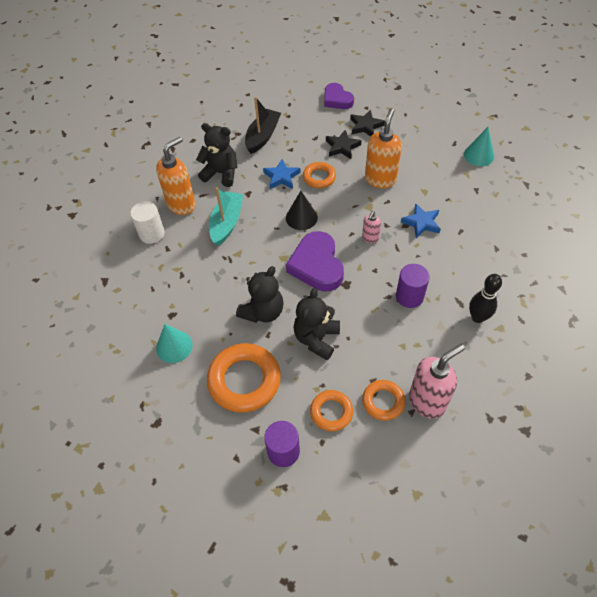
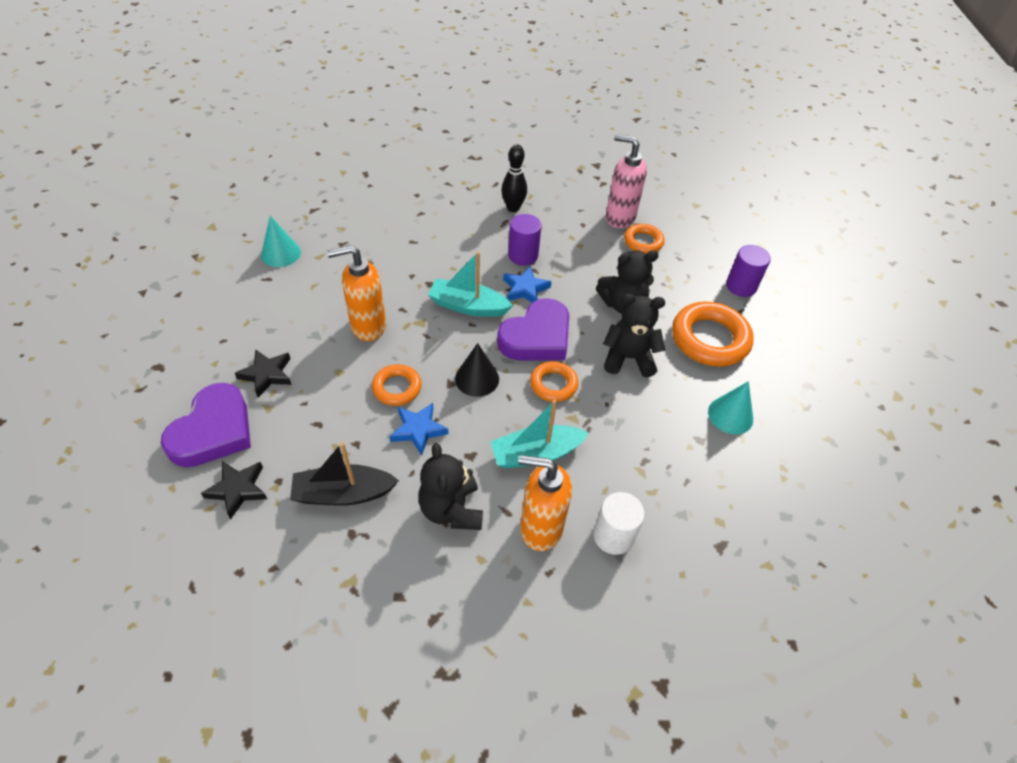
camera: 125 degrees left, 5 degrees down
(331, 412) = (681, 269): orange ring -> orange ring (553, 384)
(337, 99) = (213, 431): purple heart -> purple heart, size x1.54
(342, 147) = (323, 385): black star -> black star (238, 489)
(370, 238) = (468, 306): pink soap dispenser -> turquoise boat
(421, 223) = (419, 272): blue star -> blue star (525, 289)

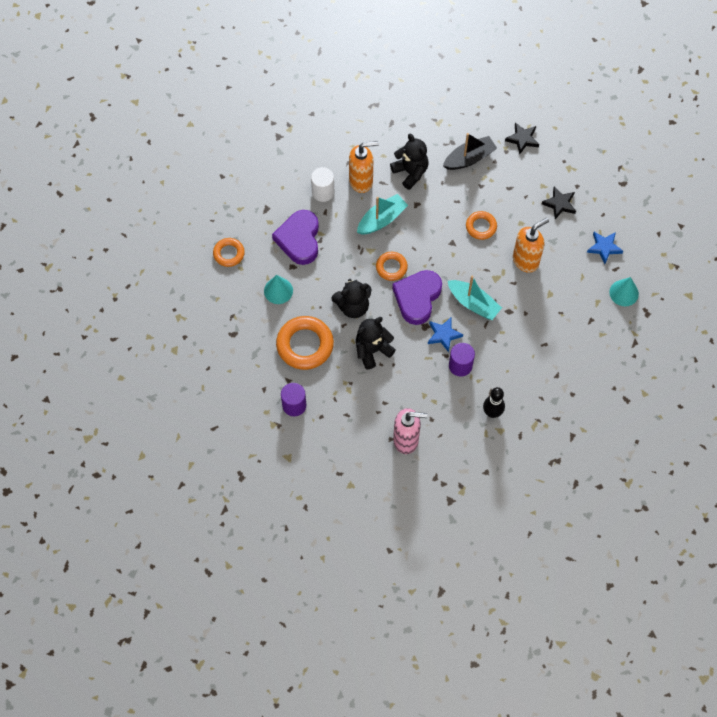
camera: 160 degrees right, 15 degrees up
(213, 431) = (560, 161): purple heart -> purple heart (299, 239)
(418, 430) = (453, 207): blue star -> blue star (604, 248)
(468, 306) = (473, 303): turquoise boat -> turquoise boat turned 45 degrees clockwise
(477, 378) = (438, 252): black cone -> none
(643, 242) = (379, 420): orange ring -> orange ring (229, 254)

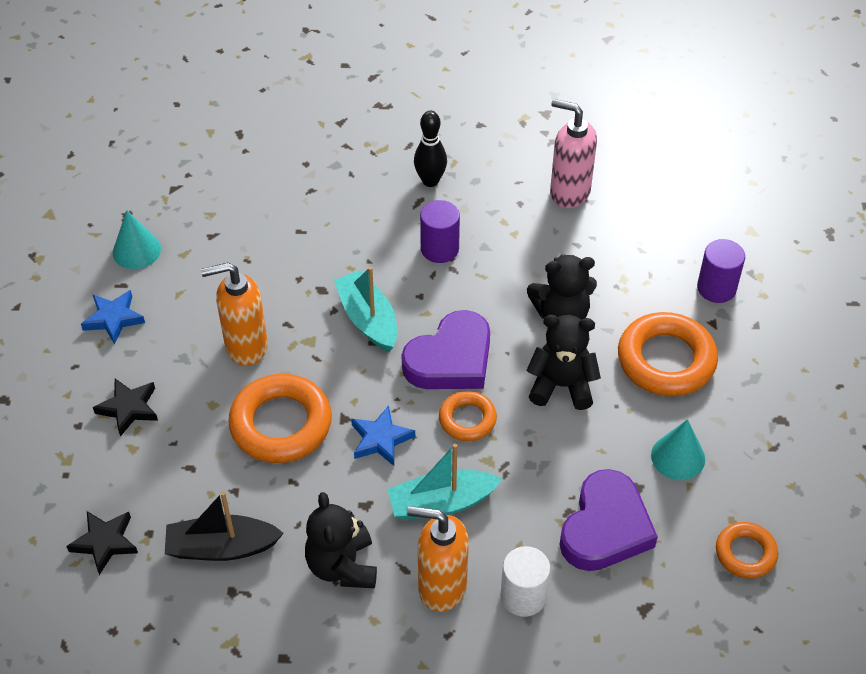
camera: 155 degrees left, 15 degrees down
(443, 335) = (440, 295): blue star -> blue star (381, 439)
(481, 227) = (281, 424): orange ring -> orange ring, size x1.77

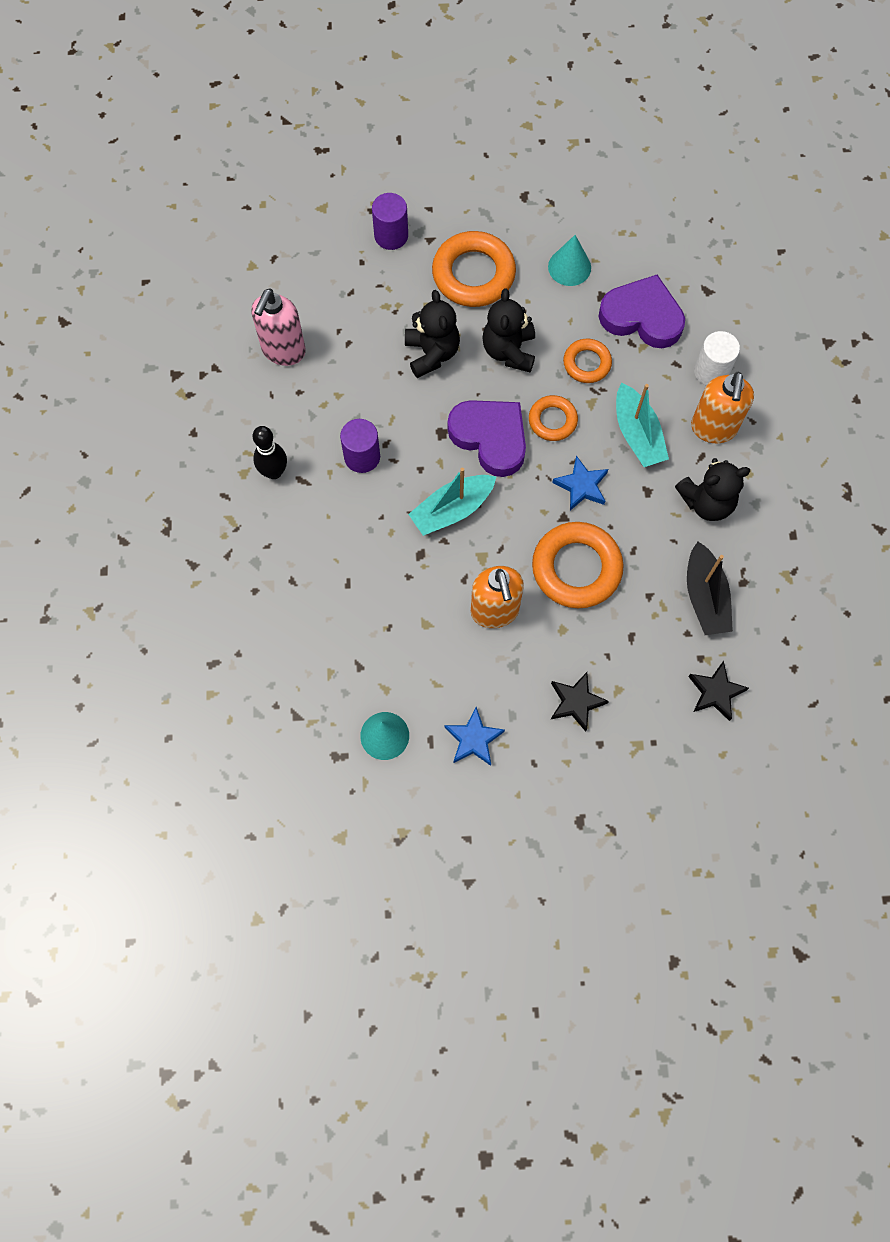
camera: 95 degrees left, 20 degrees up
(745, 553) = (650, 224): orange ring -> orange ring (587, 363)

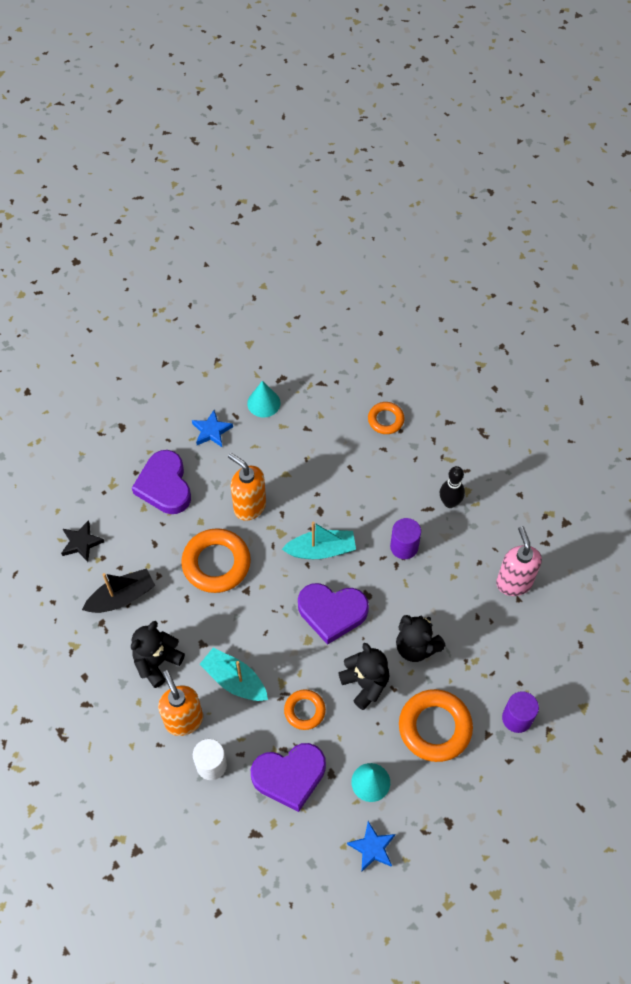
camera: 145 degrees right, 10 degrees down
(452, 510) = (321, 550): turquoise boat -> turquoise boat turned 60 degrees clockwise
(552, 420) = (299, 652): orange ring -> orange ring (385, 420)
(576, 702) = (164, 486): black star -> purple heart
(581, 486) = (249, 619): blue star -> blue star (372, 848)
(705, 597) = (121, 597): black boat -> black boat turned 105 degrees clockwise

